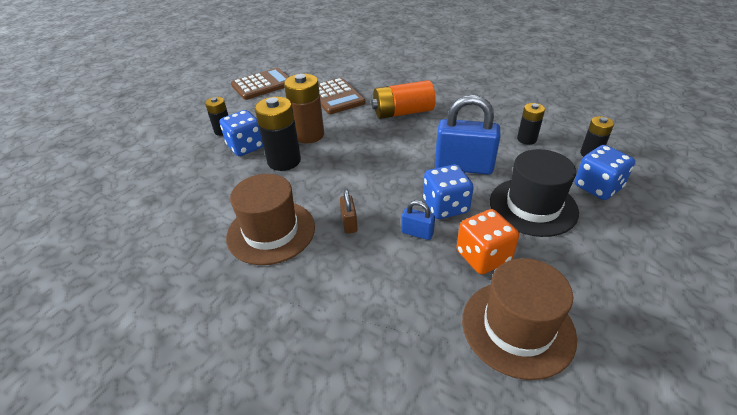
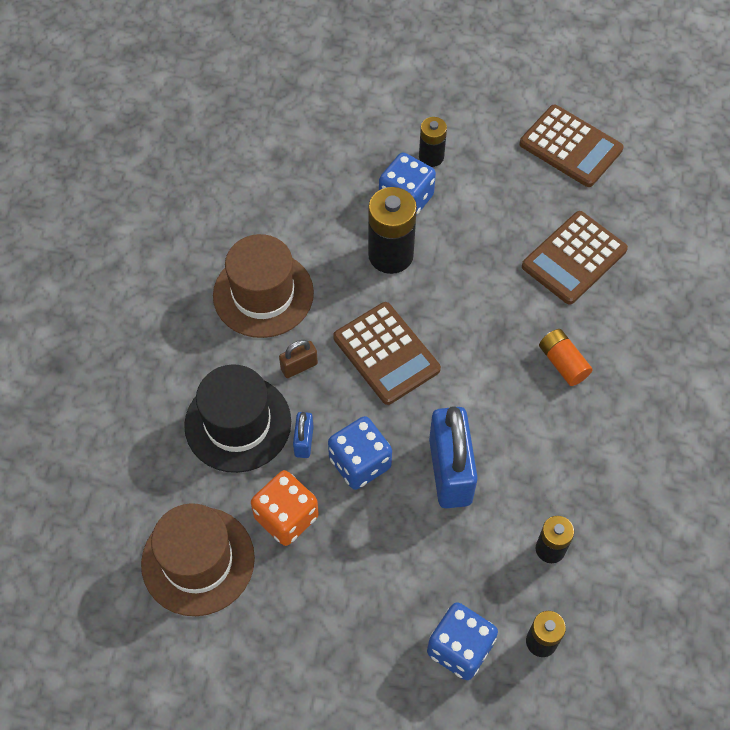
camera: 70 degrees right, 20 degrees up
(308, 135) = (458, 260): brown battery -> none
(361, 177) = (386, 353): none -> brown calculator
(402, 112) = (562, 363): orange battery -> orange battery, size x0.59
(533, 206) = (392, 566): black hat -> black hat (238, 423)

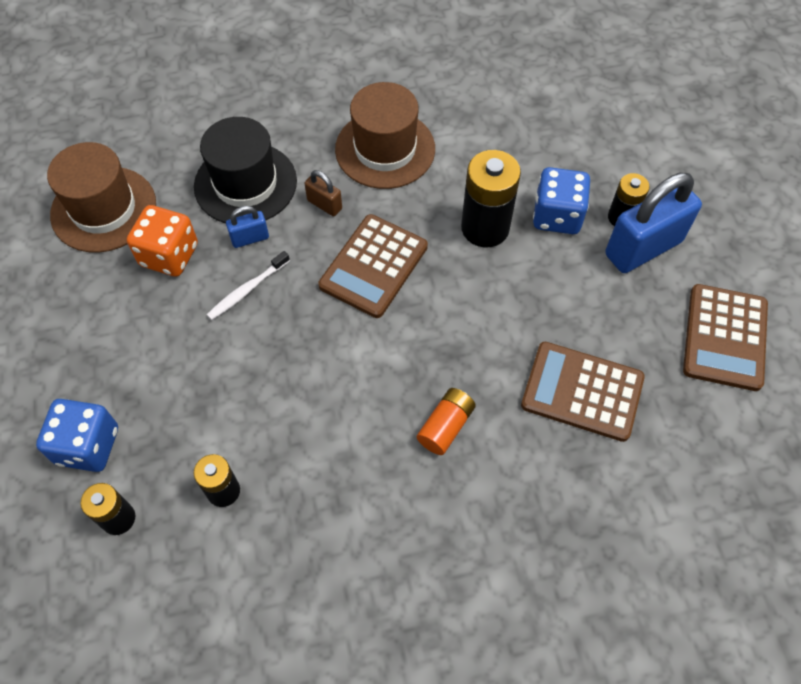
camera: 65 degrees right, 0 degrees up
(360, 463) = (247, 290): blue dice -> white toothbrush
(450, 471) = (271, 368): blue padlock -> blue padlock (643, 248)

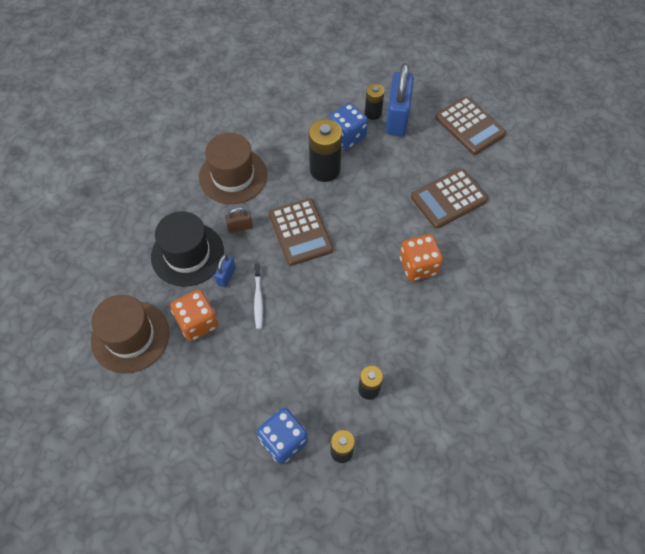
camera: 50 degrees left, 0 degrees up
(445, 426) = (418, 266): orange battery -> orange dice

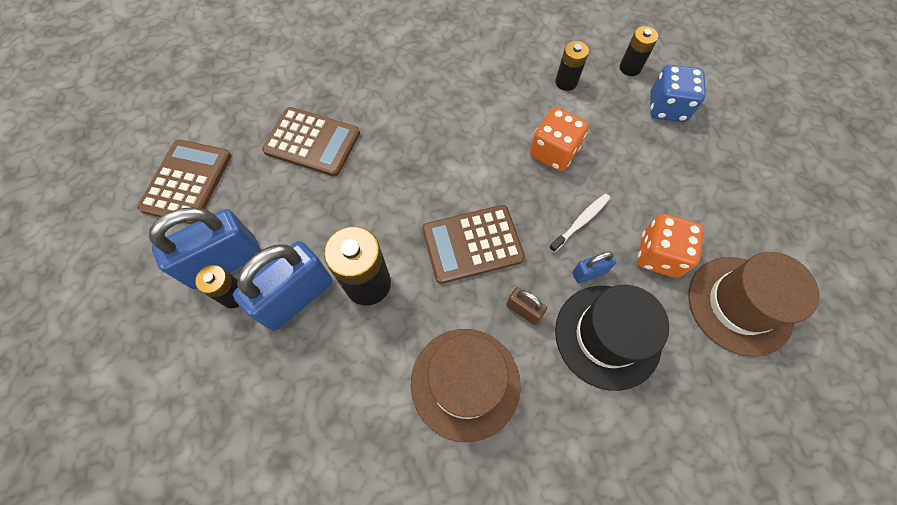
camera: 130 degrees left, 5 degrees up
(300, 232) = (472, 244): brown calculator -> brown calculator turned 135 degrees counterclockwise
(347, 136) = (296, 297): blue dice -> blue padlock
(418, 266) = (416, 119): orange dice -> orange dice (553, 152)

